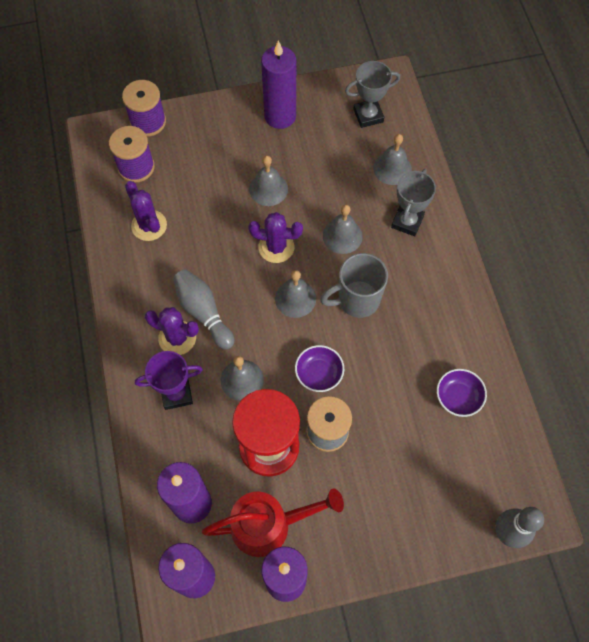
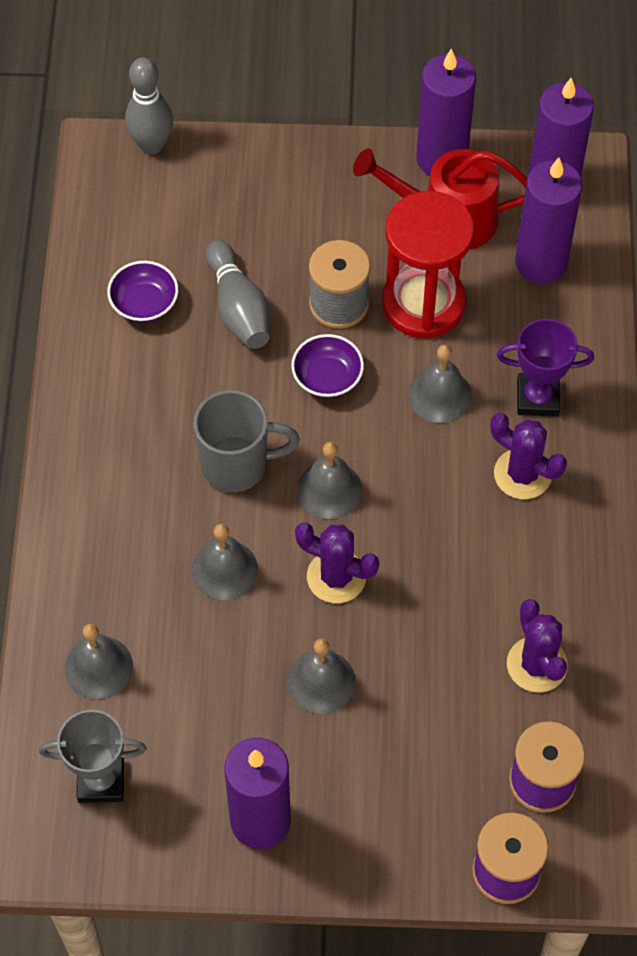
camera: 165 degrees left, 5 degrees down
(203, 312) = (475, 502): grey bowling pin -> grey bowling pin (238, 308)
(407, 222) = (112, 567): grey trophy -> none

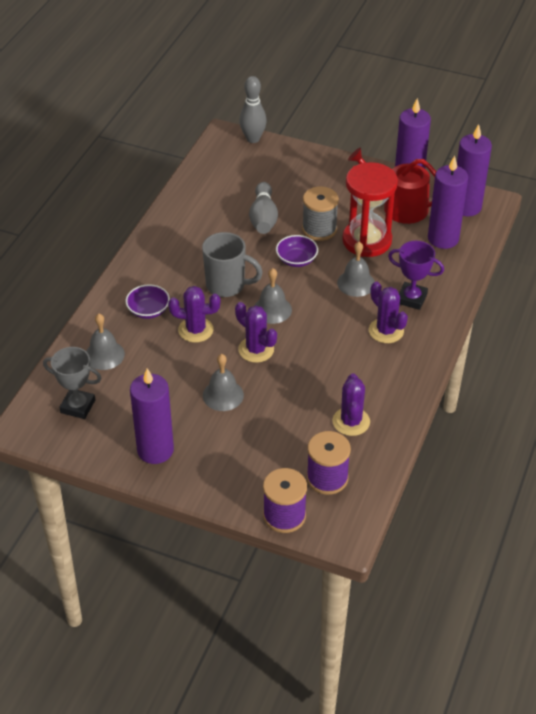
camera: 20 degrees right, 15 degrees down
(144, 303) = (213, 204): purple bowl -> purple bowl (148, 310)
(224, 569) = (195, 330): grey bell -> purple cactus

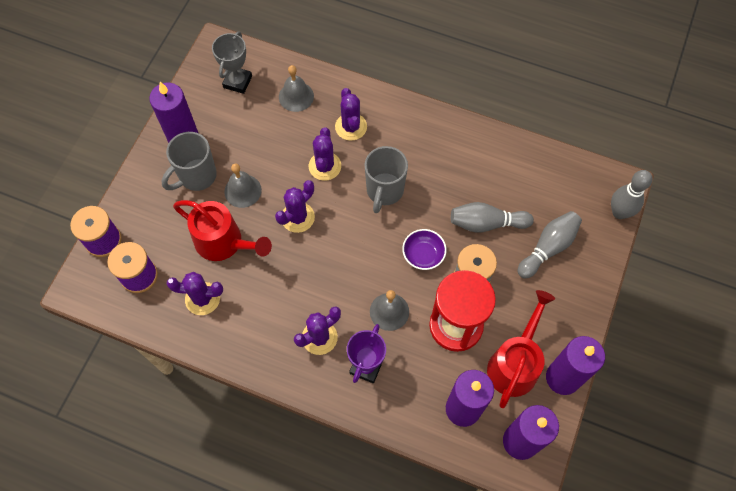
camera: 90 degrees right, 20 degrees up
(148, 310) = (351, 127): purple bowl -> purple cactus
(203, 436) = (196, 176): none -> grey mug
(272, 309) = (351, 231): grey bell -> none
(286, 407) = (225, 243): none -> red watering can
(288, 182) = (548, 248): none -> grey bowling pin

